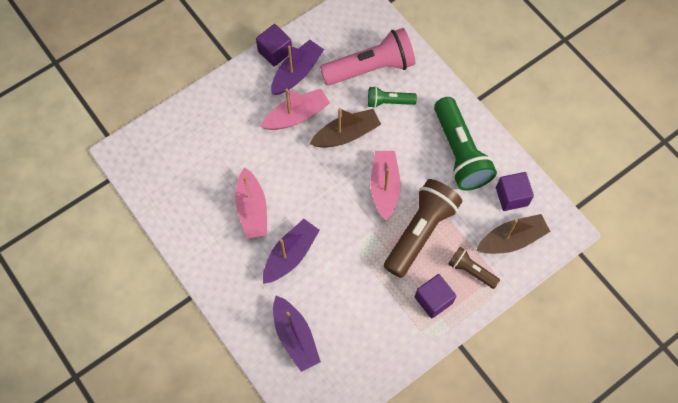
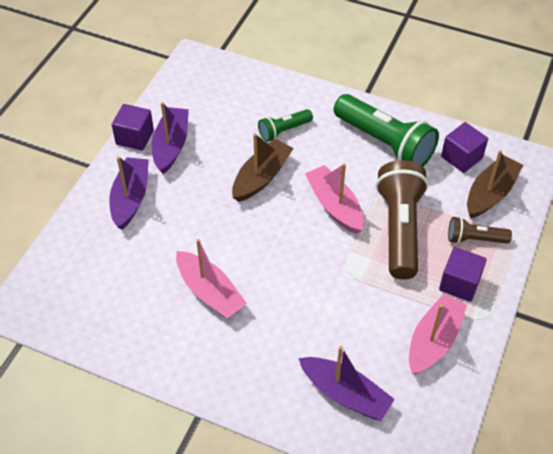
camera: 30 degrees left, 15 degrees down
(290, 255) = (282, 315): purple boat -> purple boat (130, 198)
(296, 115) = (197, 183): pink boat -> pink boat (433, 340)
(370, 68) = (244, 110): pink flashlight -> none

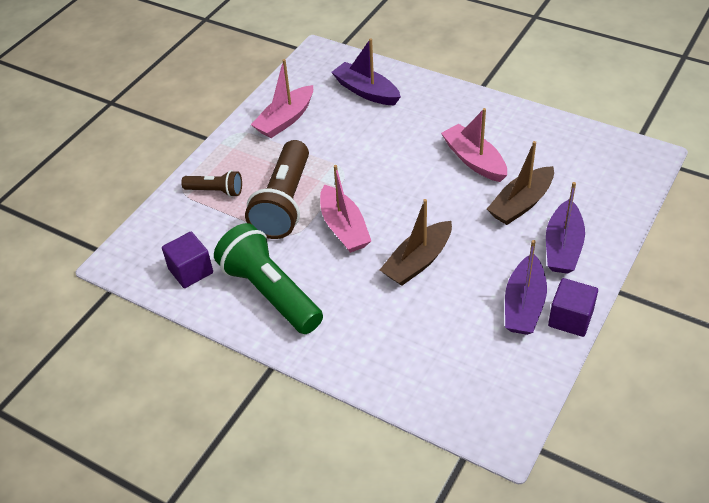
camera: 170 degrees left, 5 degrees down
(284, 131) = (386, 316): green flashlight -> none
(459, 283) = (246, 157): purple cube -> none
(490, 193) = (179, 231): brown boat -> brown boat (521, 204)

